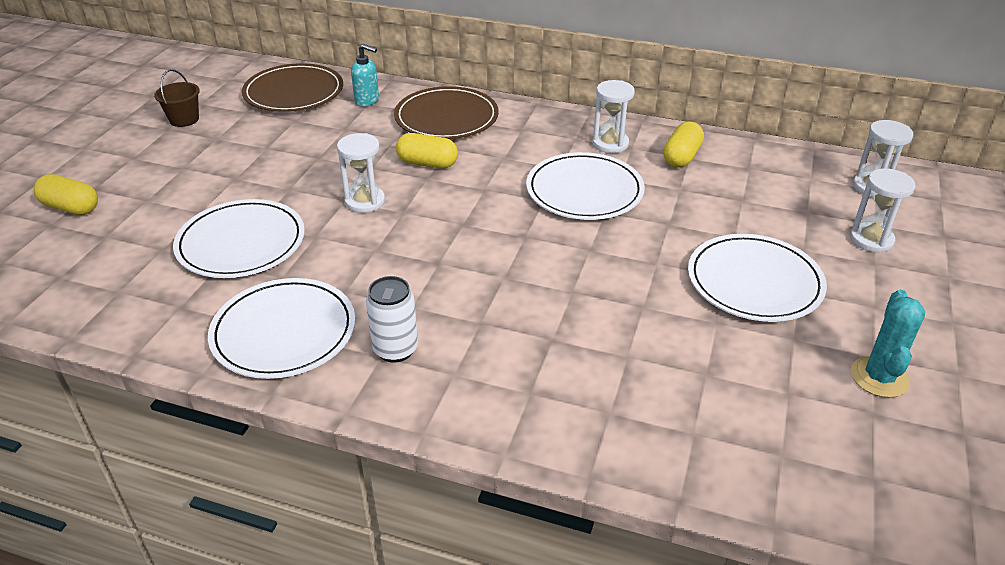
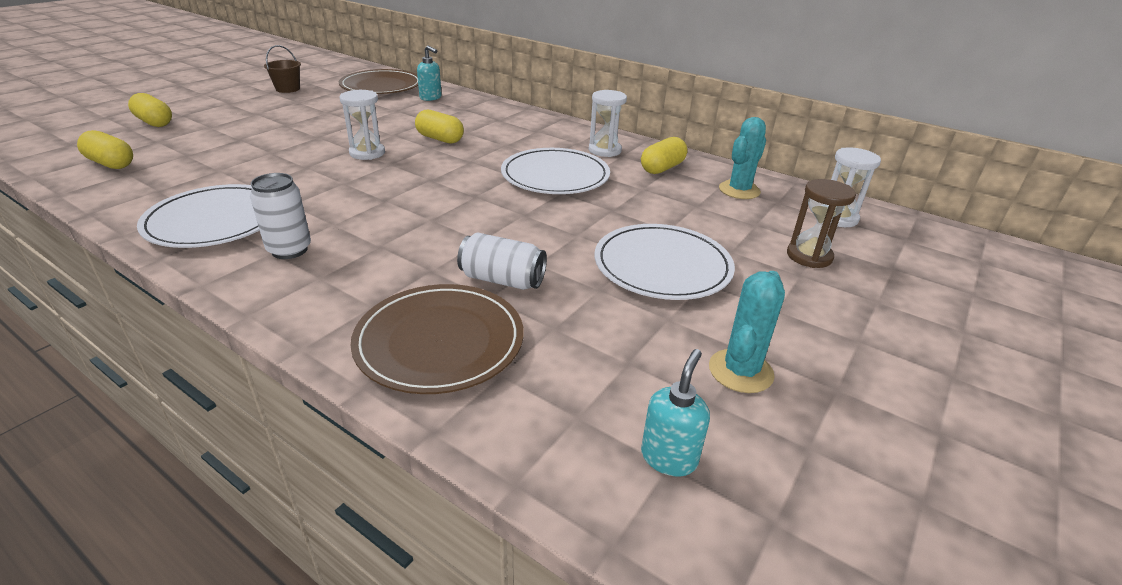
camera: 15 degrees right, 5 degrees down
(84, 282) = (111, 163): none -> yellow capsule
(241, 243) = (247, 161): white plate -> none
(446, 117) = (482, 115): brown plate -> brown plate (439, 341)
(625, 333) = (502, 280): none -> white can
(769, 171) = (739, 190): none -> turquoise cactus
(870, 471) = (669, 457): none -> turquoise soap dispenser
(871, 239) = (809, 256): white hourglass -> brown hourglass

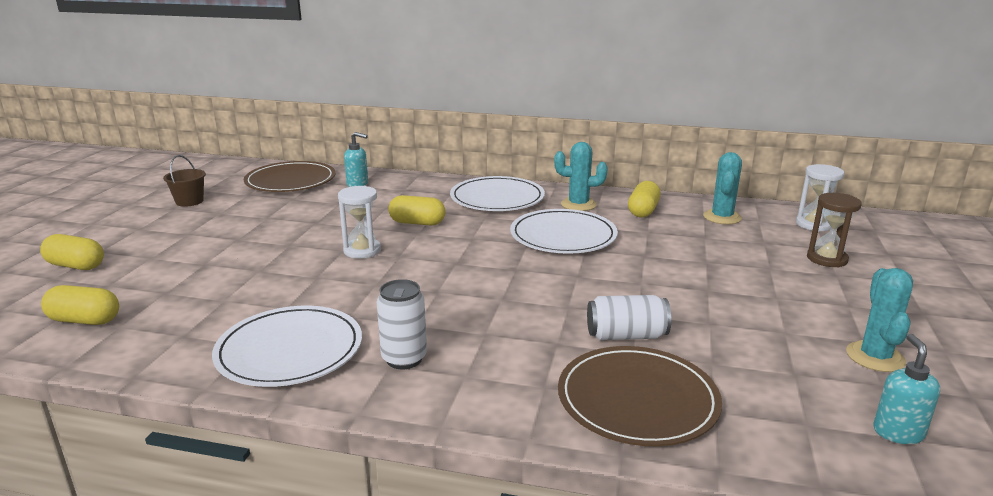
camera: 20 degrees left, 10 degrees down
(605, 150) = (578, 204): white hourglass -> turquoise cactus
(662, 266) = (734, 292): white plate -> white plate (497, 198)

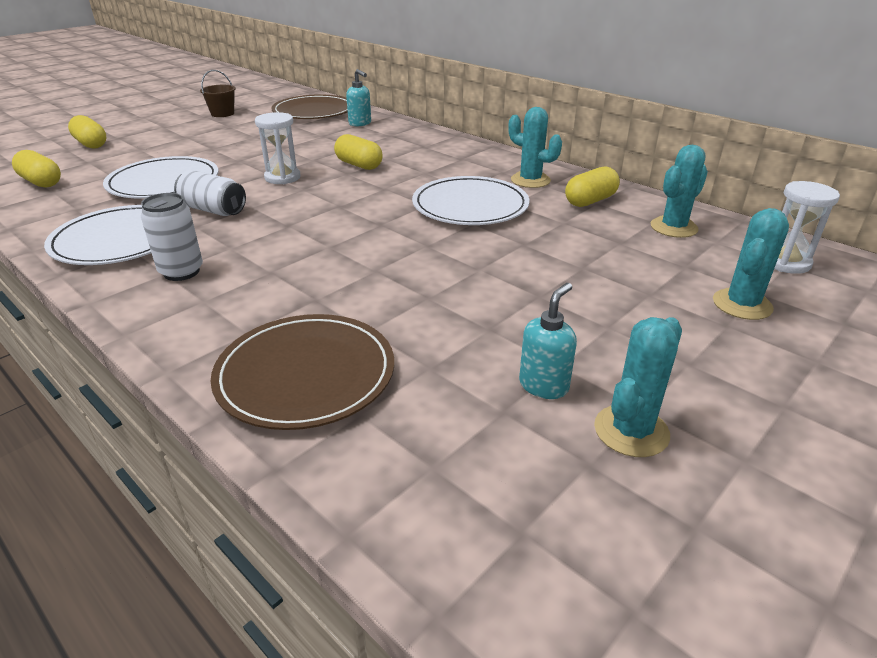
camera: 30 degrees right, 10 degrees up
(497, 198) = (460, 158): white plate -> white plate (164, 182)
(626, 335) = (387, 313): white can -> white can (213, 210)
(827, 259) = (742, 304): brown hourglass -> turquoise cactus
(898, 432) = (525, 523): turquoise soap dispenser -> turquoise soap dispenser (544, 385)

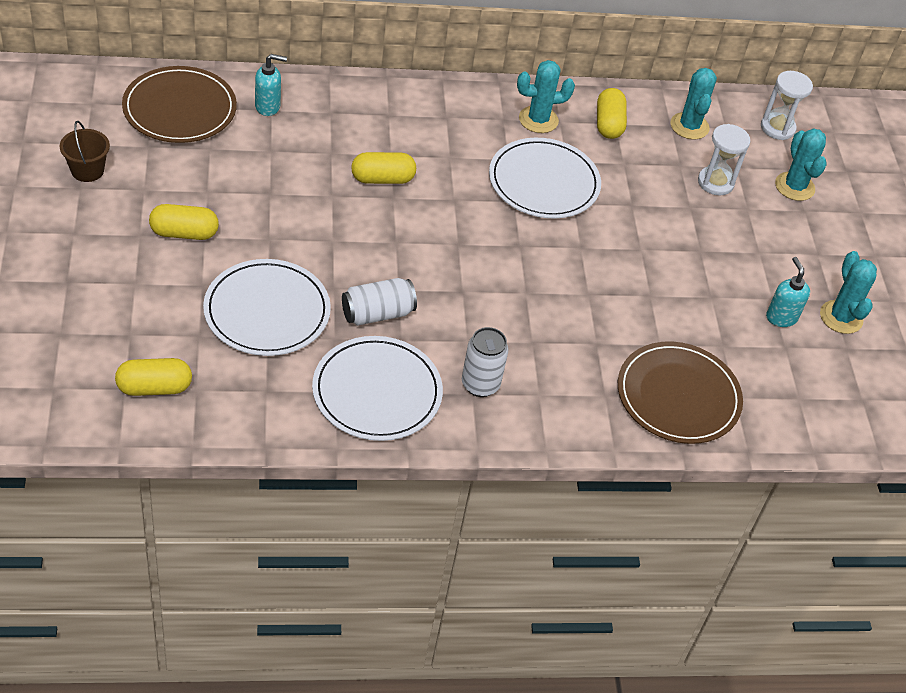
camera: 55 degrees left, 15 degrees up
(91, 144) = (64, 309): yellow capsule -> yellow capsule (184, 233)
(282, 177) = (353, 237): white hourglass -> white hourglass (715, 182)

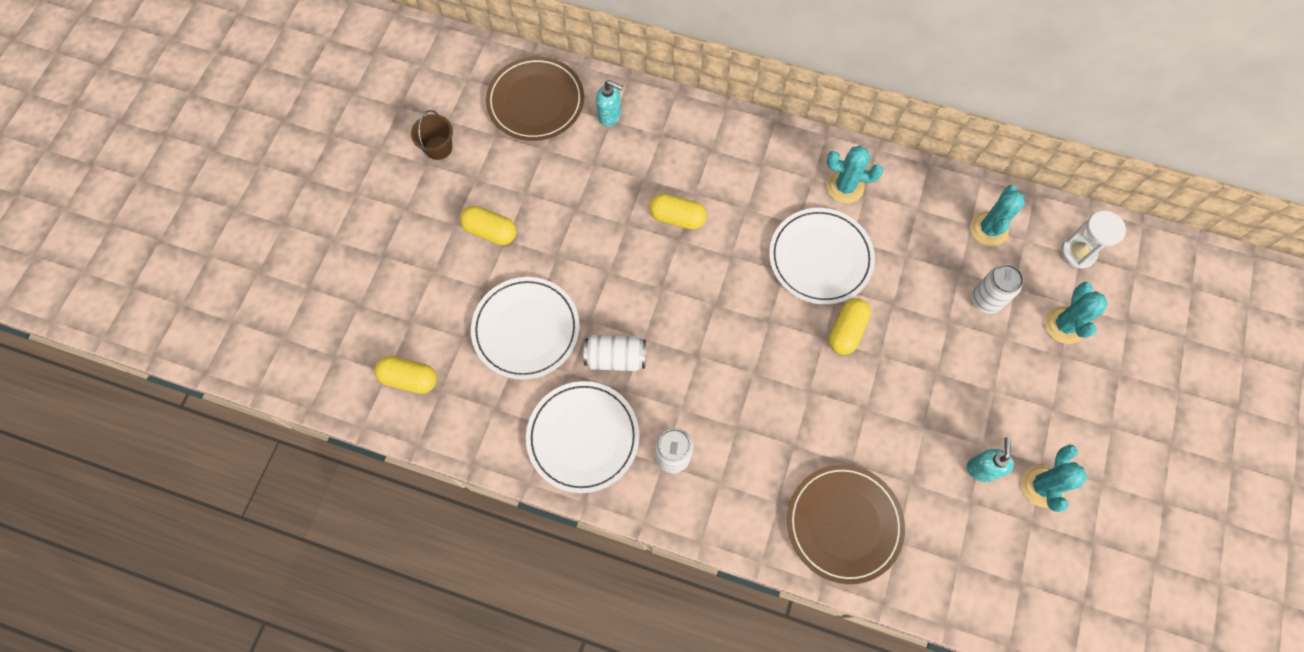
camera: 30 degrees right, 20 degrees up
(608, 124) = (910, 207): yellow capsule -> yellow capsule (846, 331)
(715, 182) = (985, 300): white hourglass -> white can

